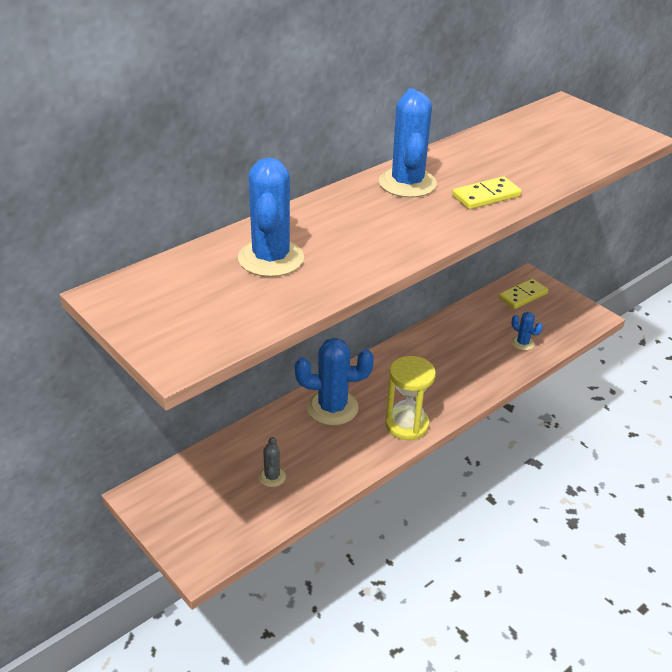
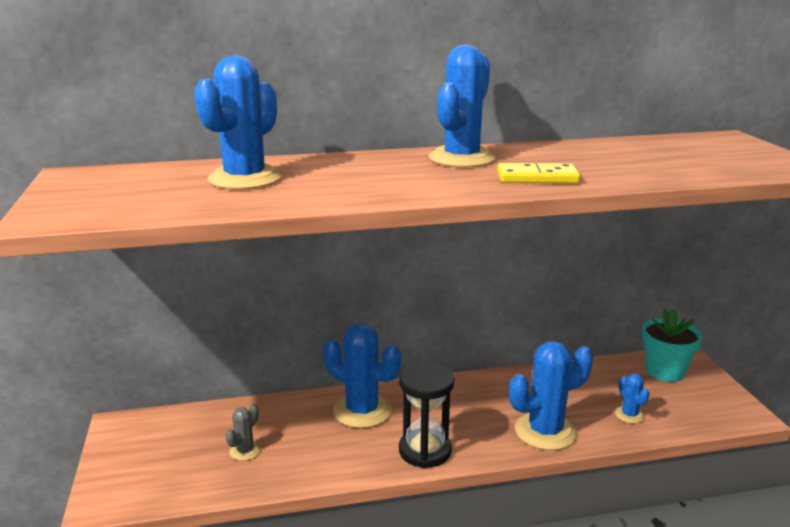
camera: 30 degrees right, 15 degrees down
(406, 425) = (425, 451): yellow hourglass -> black hourglass
(477, 377) = (545, 431): none -> blue cactus
(522, 296) = (664, 371): yellow domino -> turquoise flower pot

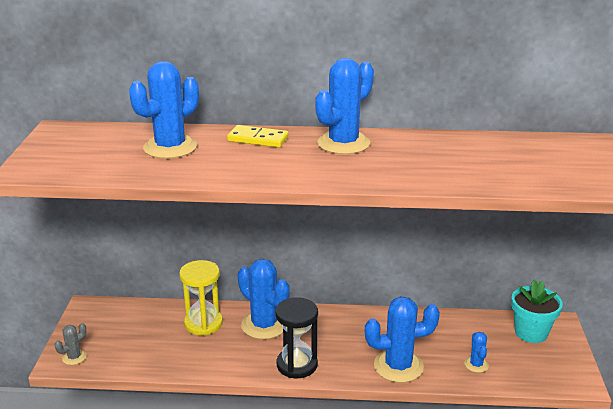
camera: 15 degrees right, 5 degrees up
(245, 451) = (167, 342): grey cactus -> grey cactus (74, 357)
(284, 421) = (203, 323): none -> yellow hourglass
(537, 177) = (385, 172): yellow domino -> yellow domino (258, 139)

